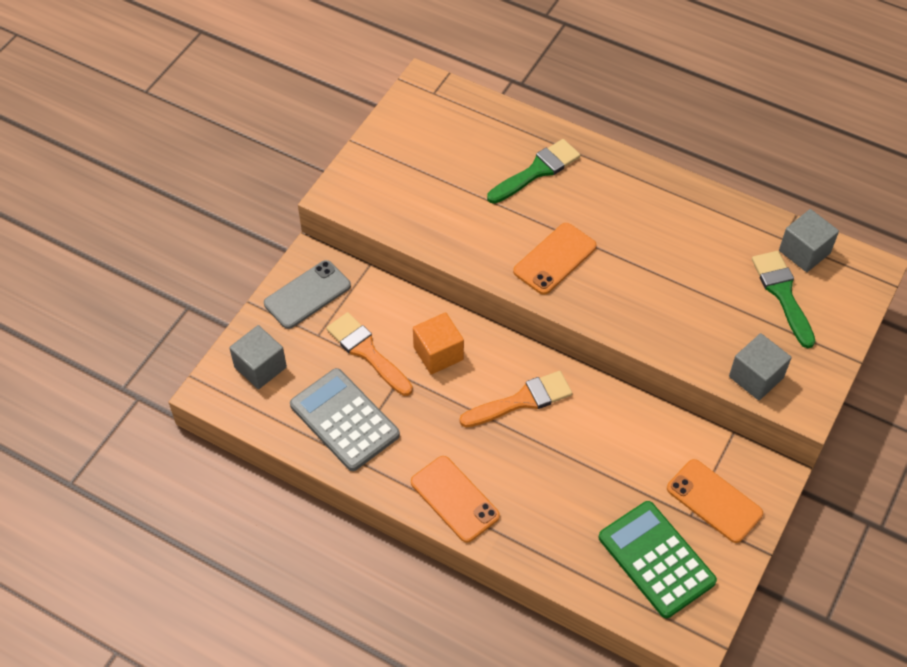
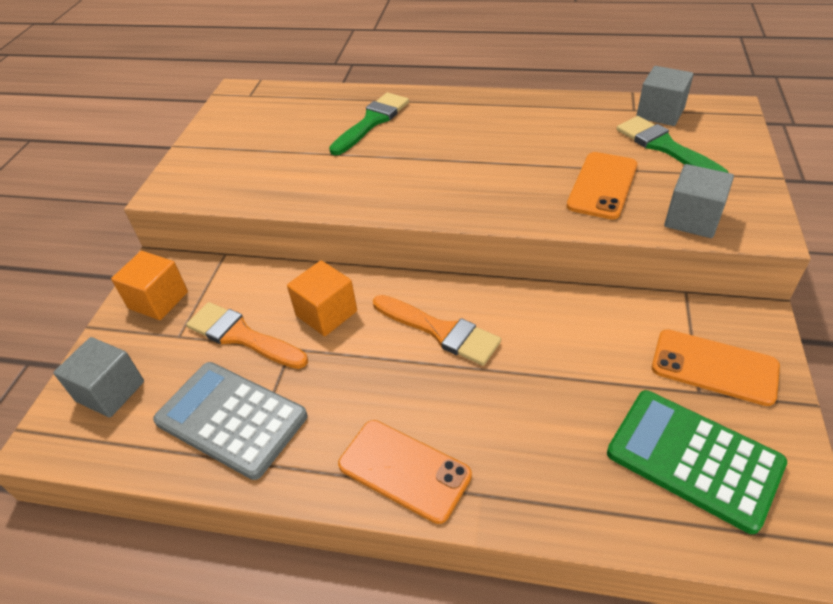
camera: 15 degrees left, 10 degrees down
(307, 295) = (158, 300): grey phone -> orange cube
(522, 400) = (440, 331): orange brush -> orange brush turned 75 degrees clockwise
(555, 259) = (422, 180): orange phone -> orange phone (602, 185)

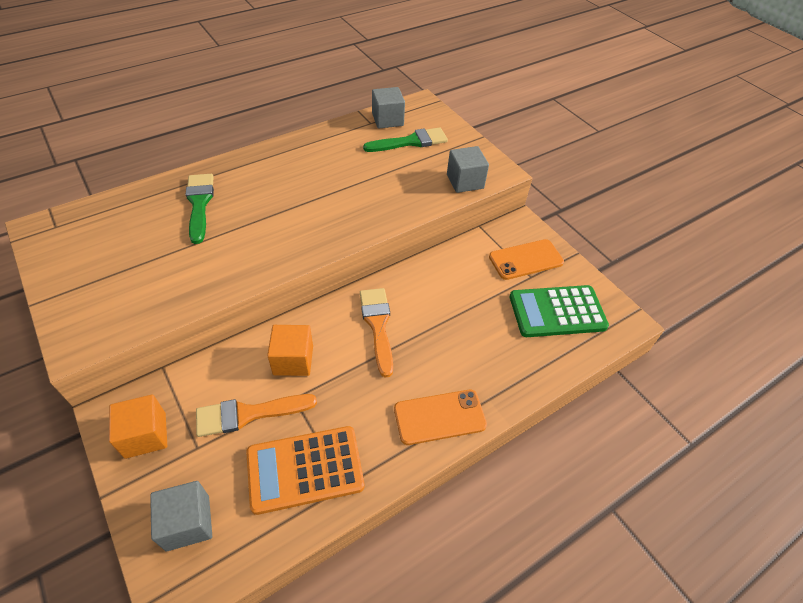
camera: 50 degrees left, 5 degrees up
(231, 419) = (305, 469): grey calculator -> orange calculator
(440, 331) = (377, 325): orange brush -> orange brush turned 90 degrees counterclockwise
(602, 185) = (401, 182): orange phone -> none
(664, 147) = (411, 142): green brush -> green brush turned 150 degrees clockwise

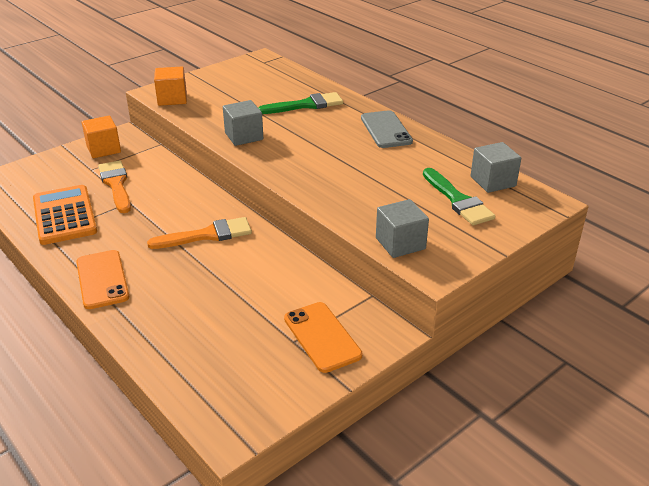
camera: 85 degrees right, 15 degrees down
(188, 522) = (35, 176): grey cube -> grey cube (244, 136)
(280, 158) = (386, 130): none -> grey phone
(293, 360) = (166, 196): orange cube -> orange cube (172, 99)
(557, 312) = (238, 364): green calculator -> none

